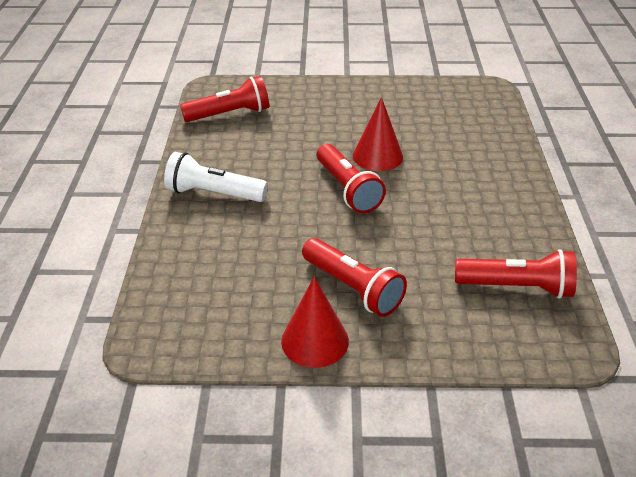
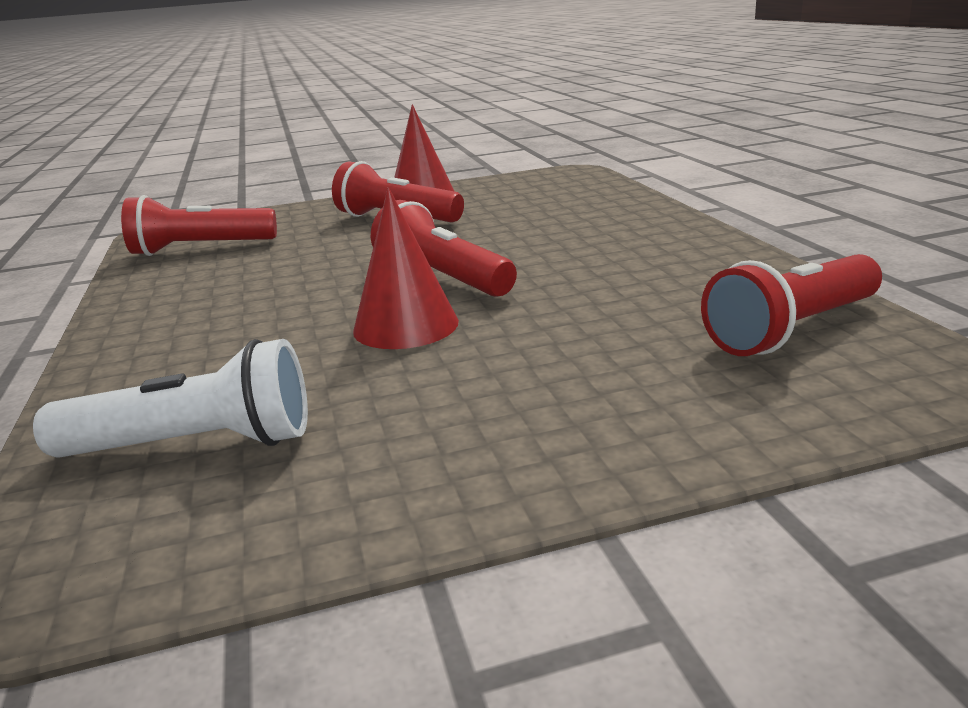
camera: 165 degrees right, 15 degrees down
(214, 193) = (645, 240): white flashlight -> white flashlight (195, 445)

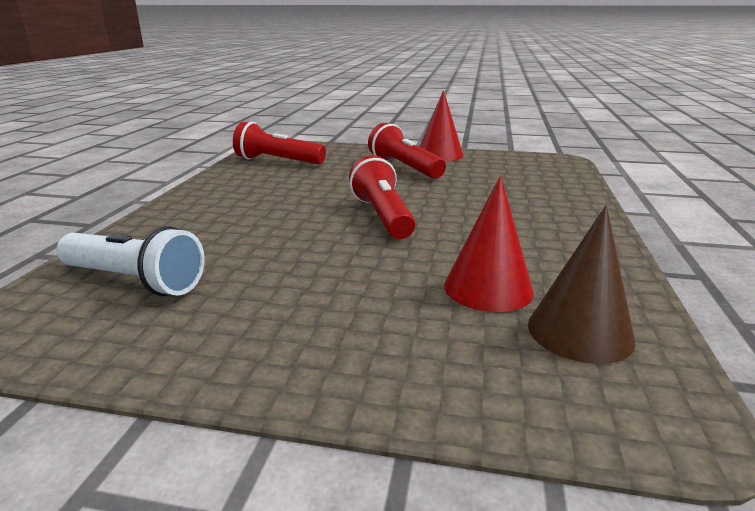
camera: 25 degrees right, 0 degrees up
(406, 326) = (323, 242): red cone -> red cone (488, 288)
(792, 330) = (580, 332): red flashlight -> brown cone

